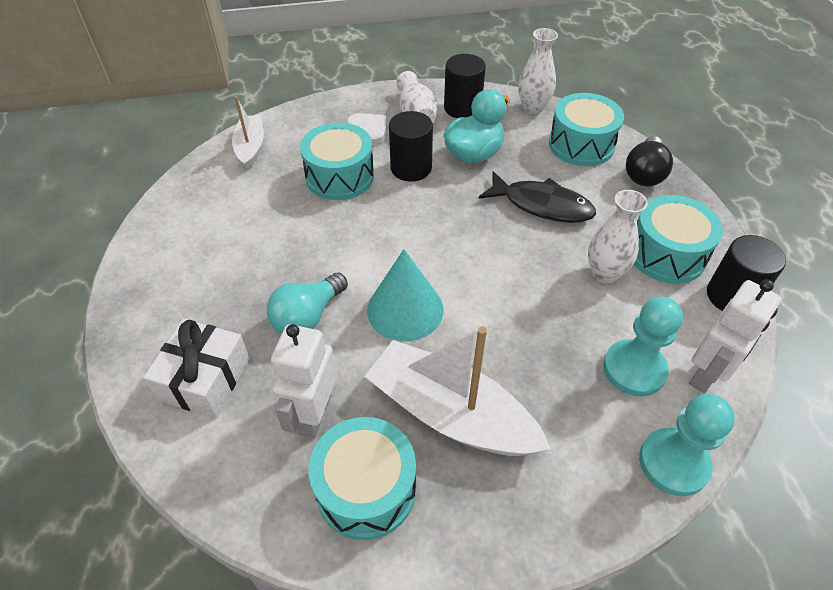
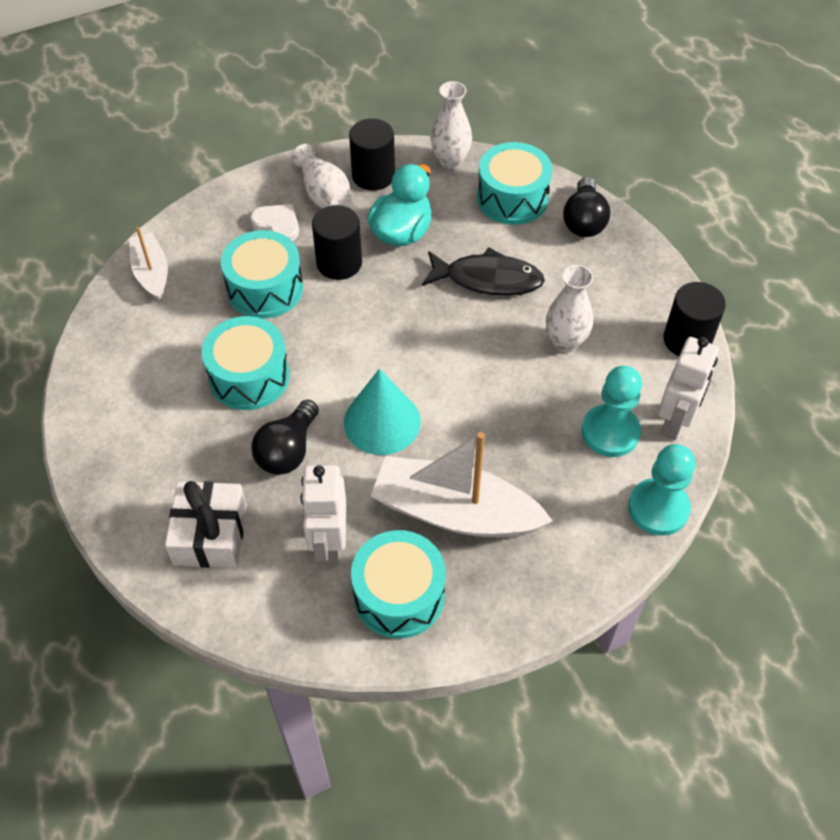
camera: 15 degrees left, 5 degrees up
(308, 316) = (288, 450): turquoise light bulb -> black light bulb
(666, 254) = (620, 308): turquoise drum -> turquoise drum (249, 376)

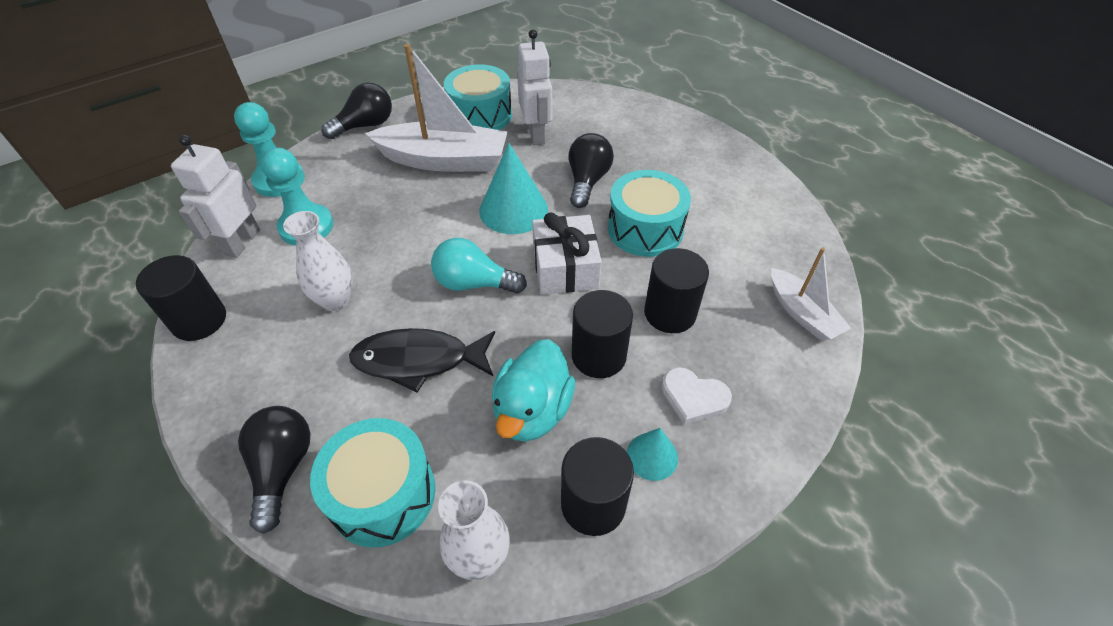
camera: 170 degrees right, 5 degrees down
(210, 534) = (623, 129): white gift -> white gift (565, 267)
(265, 289) = (670, 313): turquoise drum -> black cylinder
(324, 195) = (652, 456): white vase -> turquoise cone
(435, 341) = (474, 283): none -> turquoise light bulb
(562, 598) = (365, 126): none -> black light bulb

